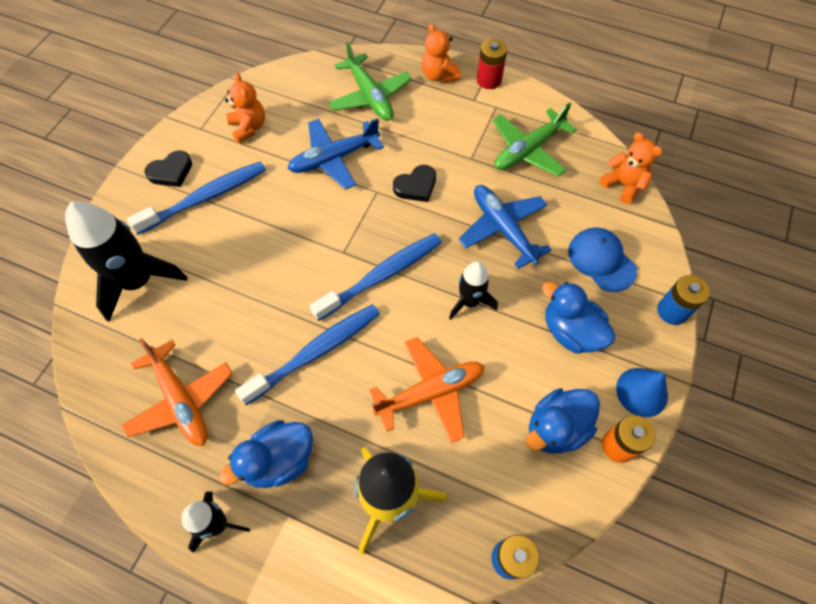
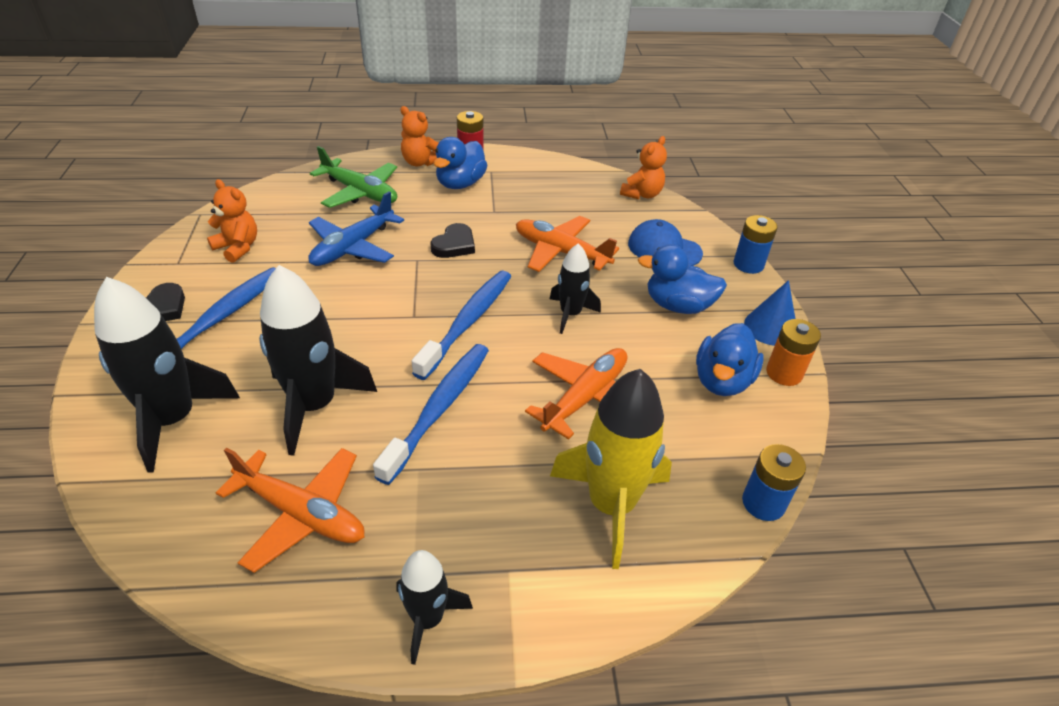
camera: 30 degrees left, 20 degrees down
(232, 310) = (314, 405): none -> black rocket
(279, 460) = (462, 522): blue duck -> blue duck (460, 184)
(502, 228) = (560, 252): blue plane -> orange plane
(528, 150) = (542, 193): green plane -> none
(623, 185) = (642, 194): orange teddy bear -> orange teddy bear turned 105 degrees clockwise

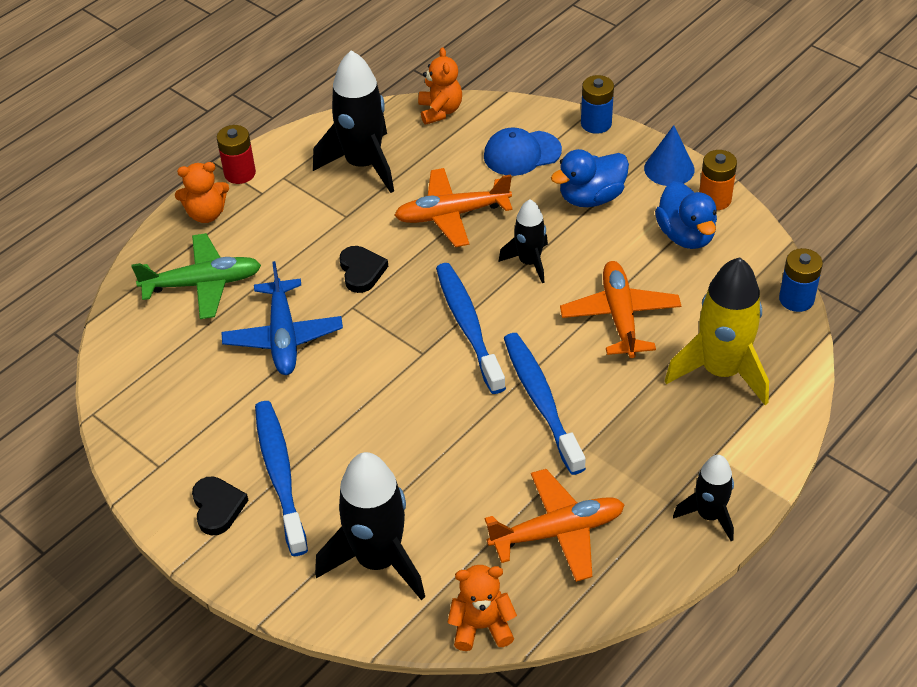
camera: 40 degrees left, 5 degrees up
(238, 247) = (186, 413): orange teddy bear -> orange teddy bear (481, 626)
(314, 405) = (458, 469): black rocket -> black rocket (363, 164)
(460, 184) = (277, 210): blue duck -> none

